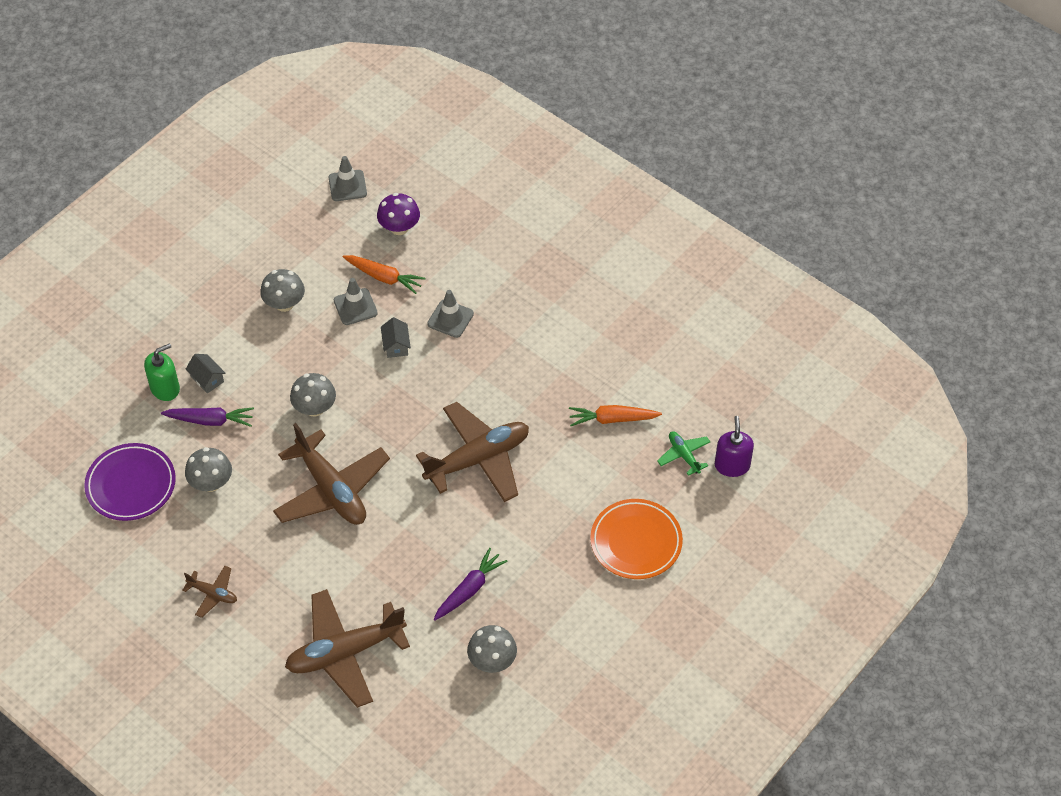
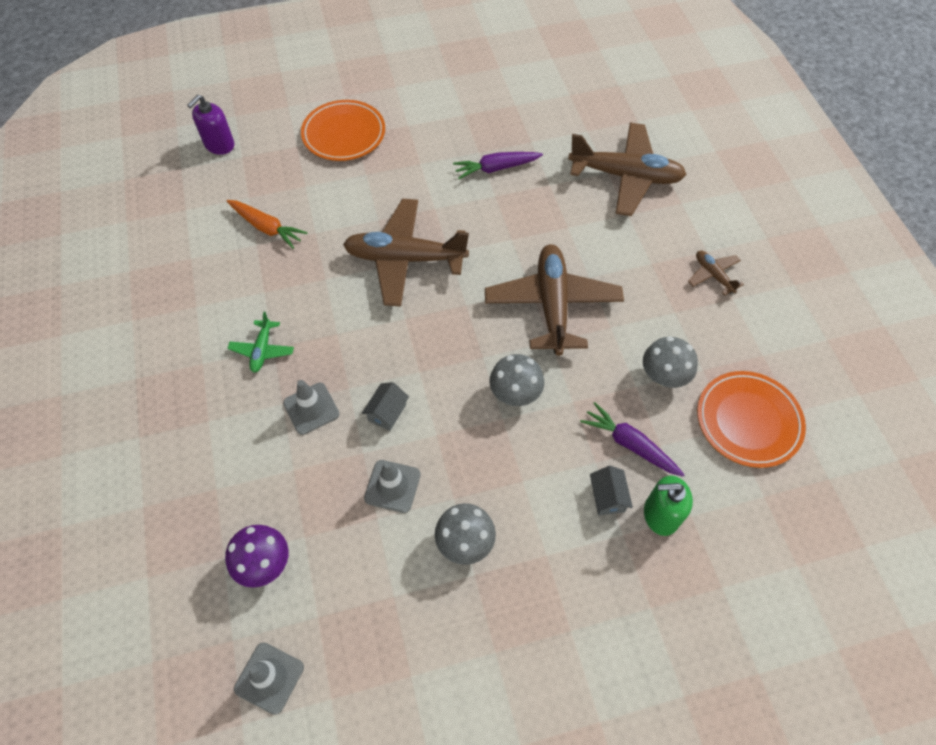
camera: 145 degrees left, 5 degrees up
(131, 485) = (748, 421): purple plate -> orange plate
(384, 277) = (334, 504): orange carrot -> none
(492, 661) = (518, 117): grey mushroom -> none
(684, 455) = (244, 171): green plane -> green plane (262, 350)

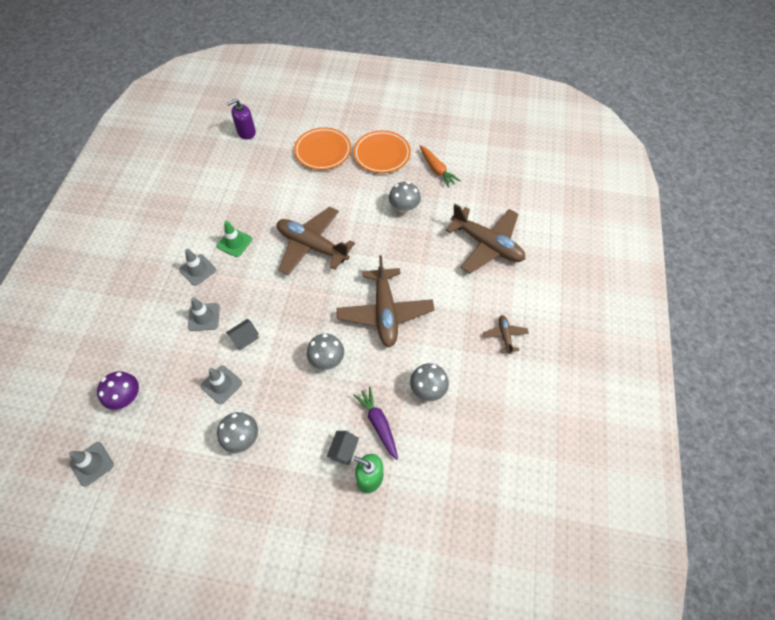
camera: 25 degrees right, 0 degrees up
(262, 350) = (197, 270): green plane -> grey traffic cone
(267, 228) = (243, 195): orange carrot -> orange carrot (437, 170)
(294, 294) = (234, 243): none -> green traffic cone
(496, 168) = (404, 208): purple carrot -> grey mushroom
(552, 305) = (385, 312): brown plane -> brown plane turned 150 degrees clockwise
(748, 421) = (465, 444): orange plate -> orange plate (382, 154)

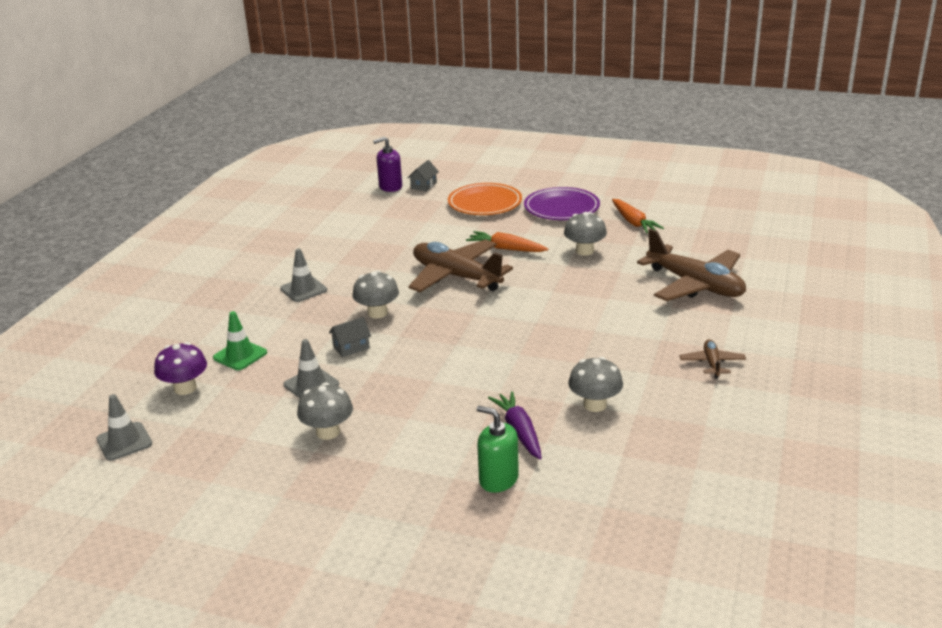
camera: 10 degrees right, 30 degrees down
(204, 317) = (302, 327): grey traffic cone -> none
(234, 243) = (356, 270): green traffic cone -> green traffic cone (240, 355)
(327, 359) = (458, 371): grey mushroom -> grey mushroom (377, 313)
(343, 450) = (466, 452): grey house -> grey house (423, 185)
(345, 208) = (506, 249): none -> orange carrot
(382, 154) = (561, 208): orange plate -> purple plate
(385, 312) = (544, 335): brown plane -> none

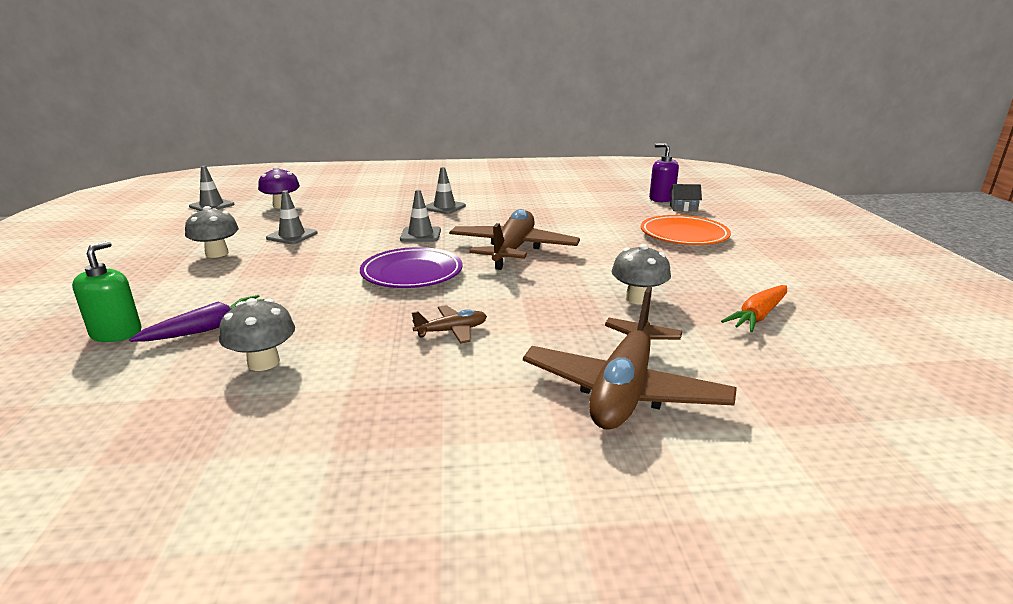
camera: 65 degrees right, 5 degrees down
(240, 355) = (332, 210): green traffic cone -> none
(351, 347) = (356, 237): grey house -> none
(377, 313) = (420, 235): grey mushroom -> grey traffic cone
(506, 249) = (595, 260): orange carrot -> none
(561, 208) = (730, 270): purple plate -> purple plate (412, 273)
(712, 363) = (389, 439): brown plane -> brown plane (452, 331)

